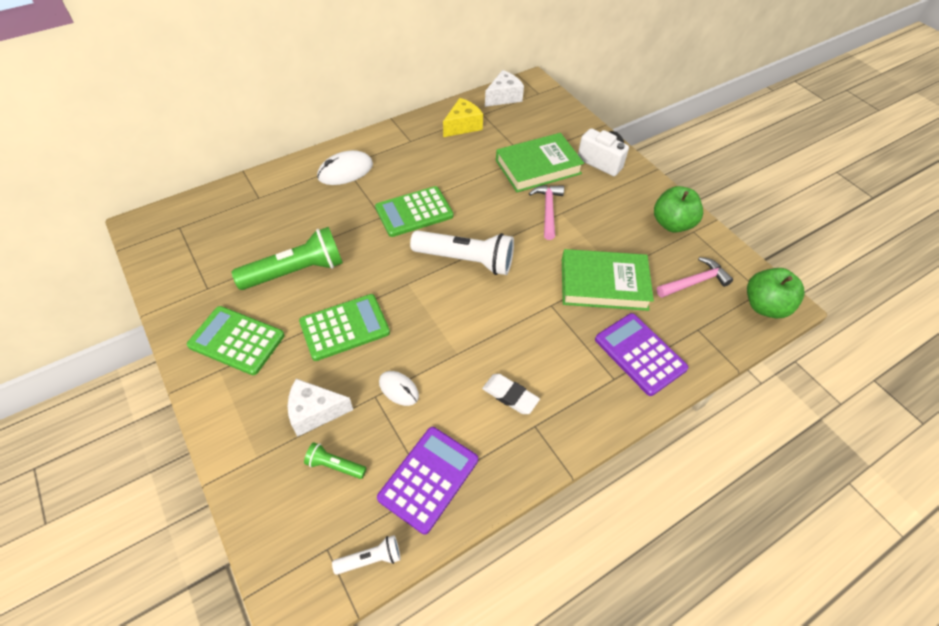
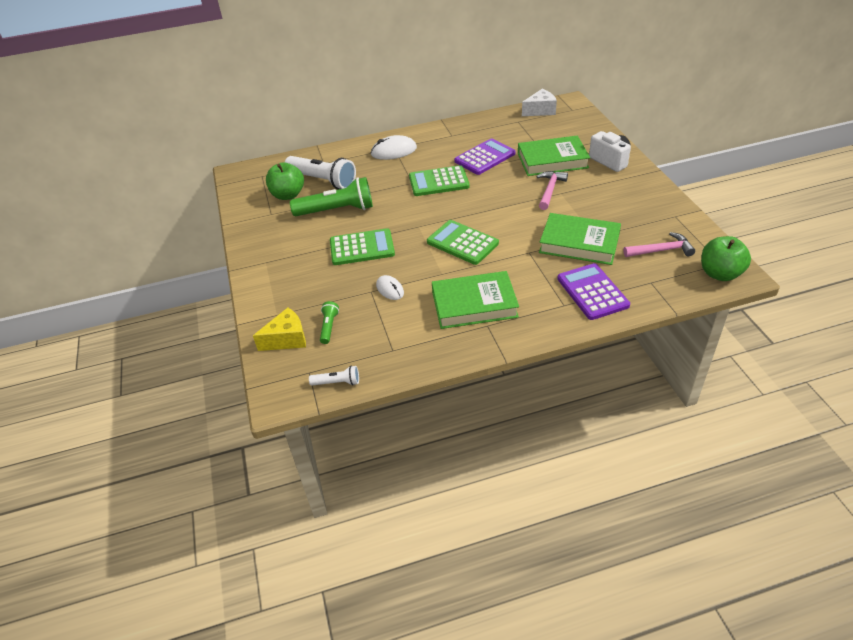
camera: 20 degrees right, 10 degrees down
(236, 340) = (282, 246): green calculator -> green calculator (462, 243)
(315, 412) = (325, 295): white cheese -> none
(335, 465) = (329, 327): green flashlight -> green flashlight turned 60 degrees clockwise
(428, 479) = (394, 344): purple calculator -> purple calculator (485, 157)
(463, 126) = (498, 128): yellow cheese -> yellow cheese (287, 339)
(466, 260) = (469, 216): white flashlight -> white flashlight (323, 181)
(510, 396) = (474, 304): white eraser -> green book
(672, 224) = (657, 209): green apple -> green apple (288, 195)

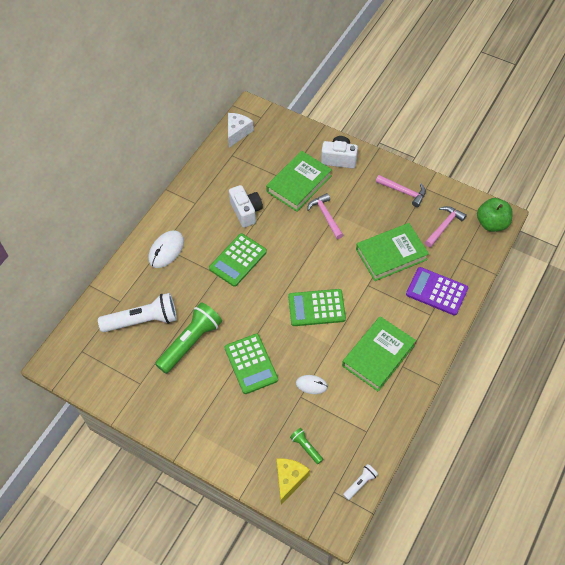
camera: 45 degrees left, 15 degrees up
(288, 195) = (131, 355): green apple -> none
(362, 248) = (251, 364): green calculator -> green calculator turned 120 degrees clockwise
(485, 157) = (246, 211): purple calculator -> white camera
(647, 208) = (403, 192): none -> pink hammer

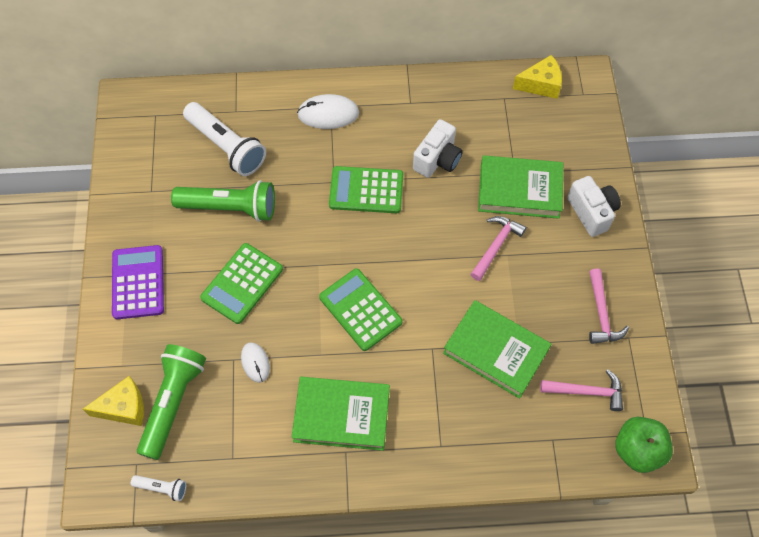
camera: 55 degrees right, 5 degrees up
(237, 132) = (541, 84): white cheese -> yellow cheese
(306, 447) = (173, 402): green flashlight -> green flashlight, size x2.13
(436, 291) = (480, 435): purple calculator -> purple calculator (138, 282)

